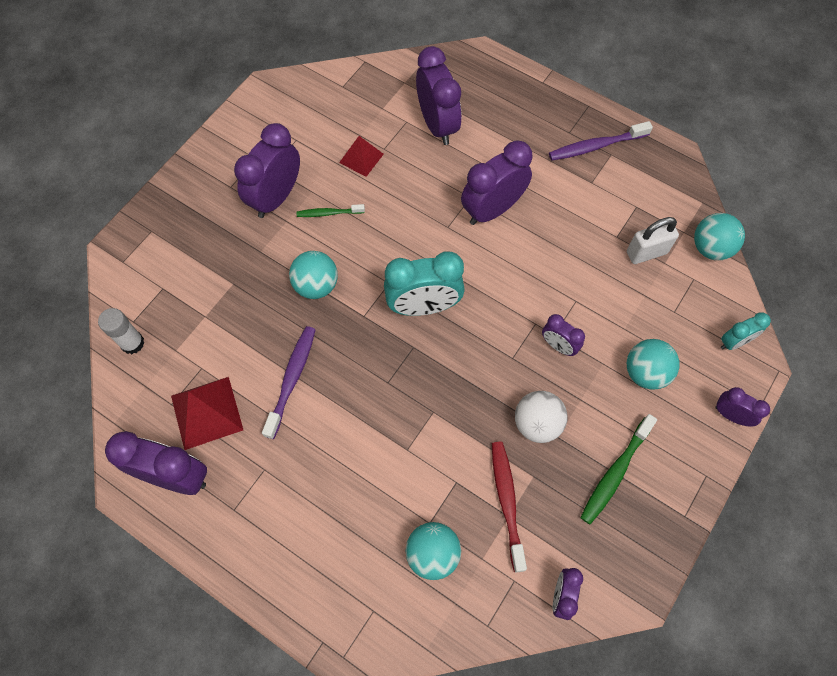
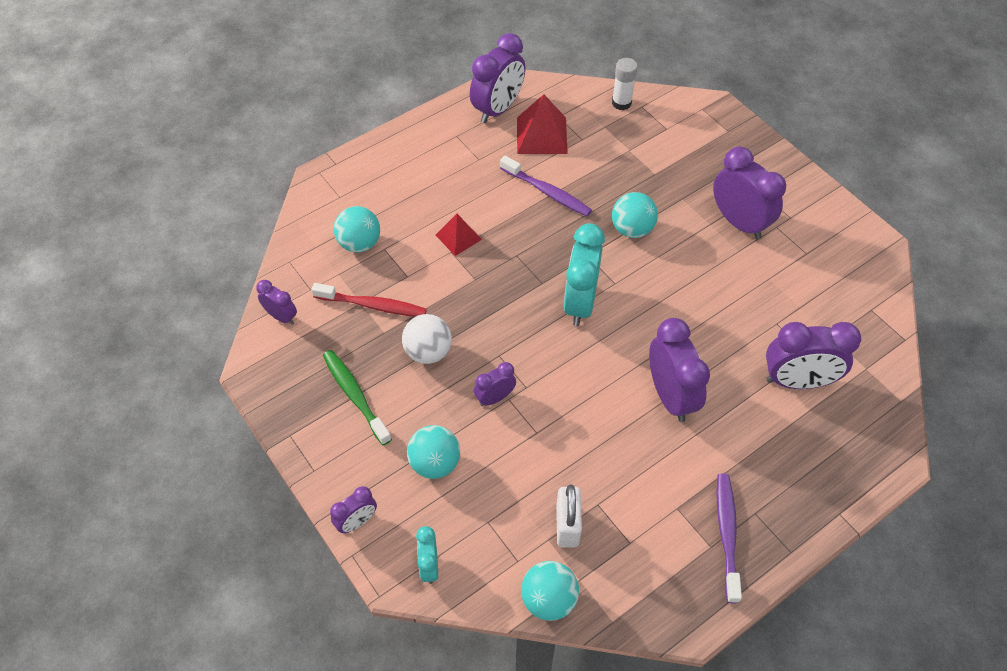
camera: 110 degrees right, 10 degrees down
(329, 213) = (708, 257): green toothbrush -> none
(361, 158) = (769, 300): red pyramid -> red pyramid (458, 237)

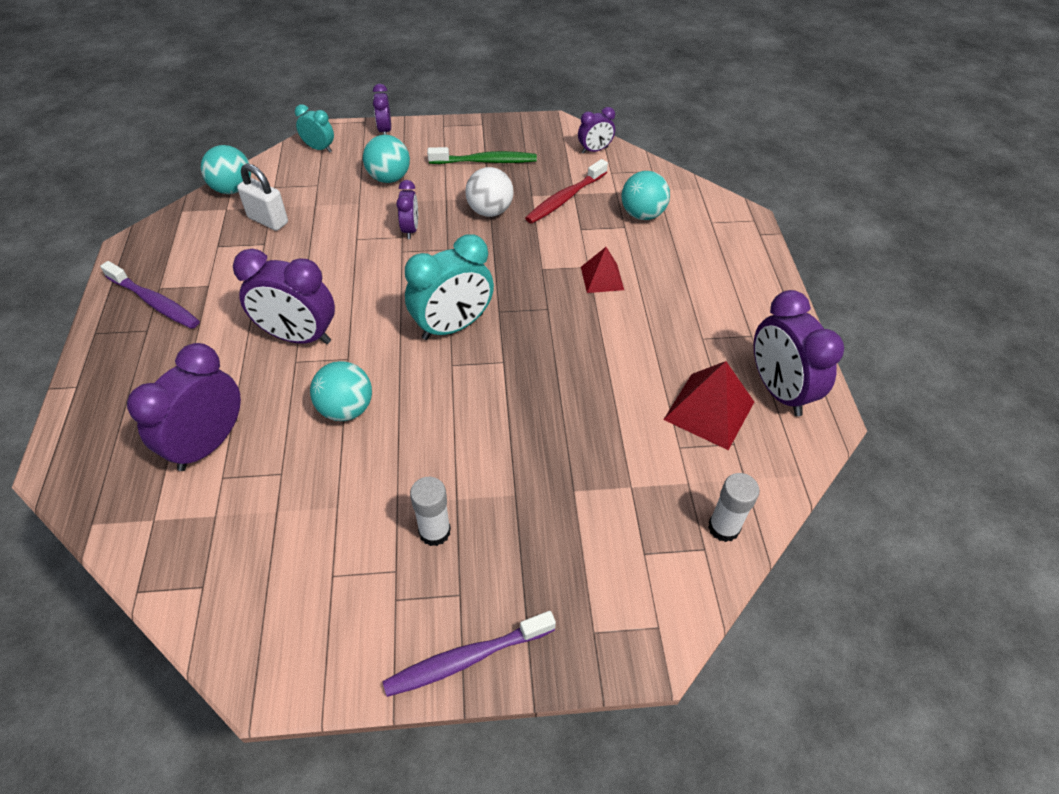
camera: 120 degrees right, 5 degrees down
(547, 192) = (614, 371): purple toothbrush -> purple toothbrush (466, 659)
(580, 302) = (453, 326): turquoise clock -> turquoise clock turned 105 degrees clockwise
(632, 229) = (507, 417): turquoise ball -> turquoise ball (346, 409)
(739, 222) = (434, 531): purple clock -> white glue stick

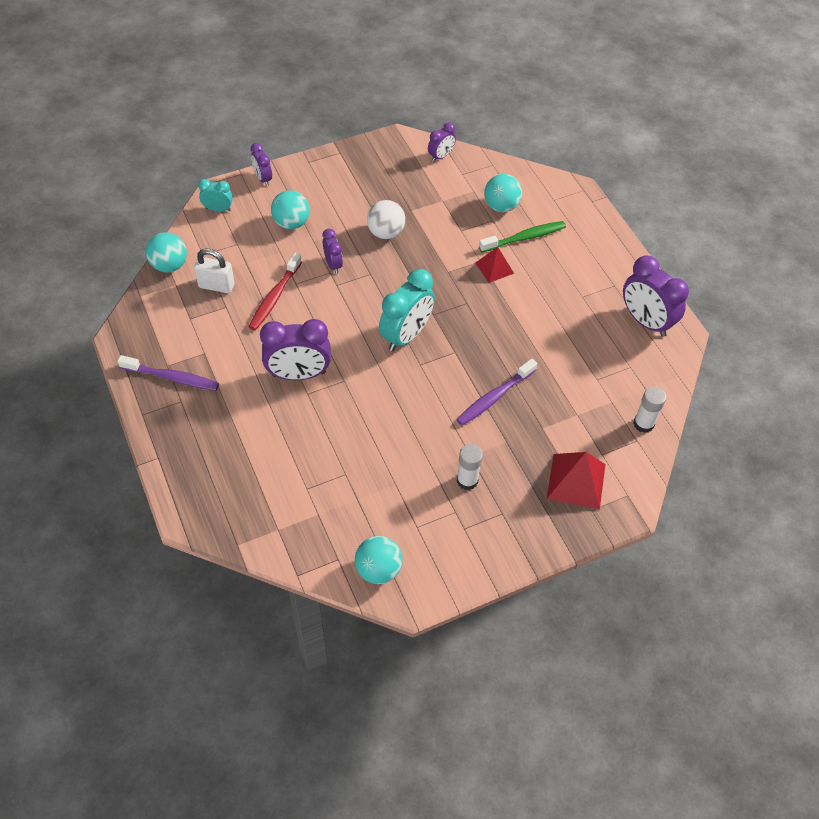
camera: 20 degrees left, 5 degrees up
(208, 444) = (283, 469): purple clock -> none
(346, 409) = (364, 417): turquoise ball -> turquoise ball (378, 569)
(466, 659) = (524, 548): purple toothbrush -> purple toothbrush (494, 397)
(486, 161) = (360, 188): green toothbrush -> green toothbrush (524, 238)
(565, 198) = (437, 207): red toothbrush -> red toothbrush (274, 297)
(709, 410) = (606, 348): red pyramid -> red pyramid (576, 481)

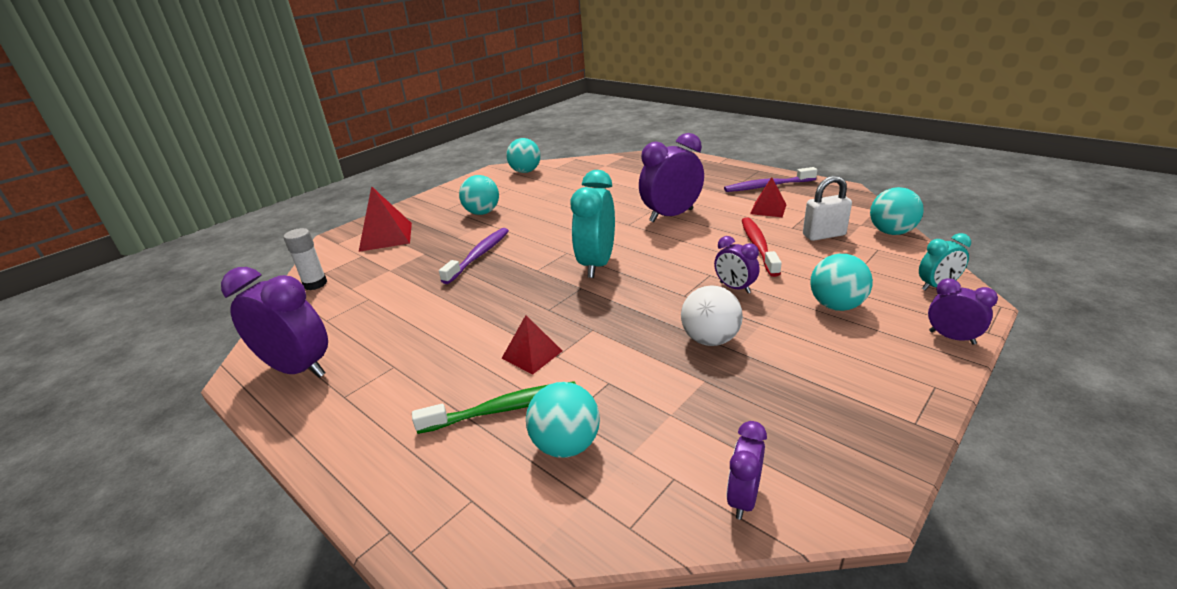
camera: 160 degrees right, 25 degrees down
(214, 340) = (768, 209): none -> red pyramid
(467, 480) = (482, 213): white glue stick -> turquoise ball
(524, 238) = (503, 409): green toothbrush -> green toothbrush turned 150 degrees counterclockwise

